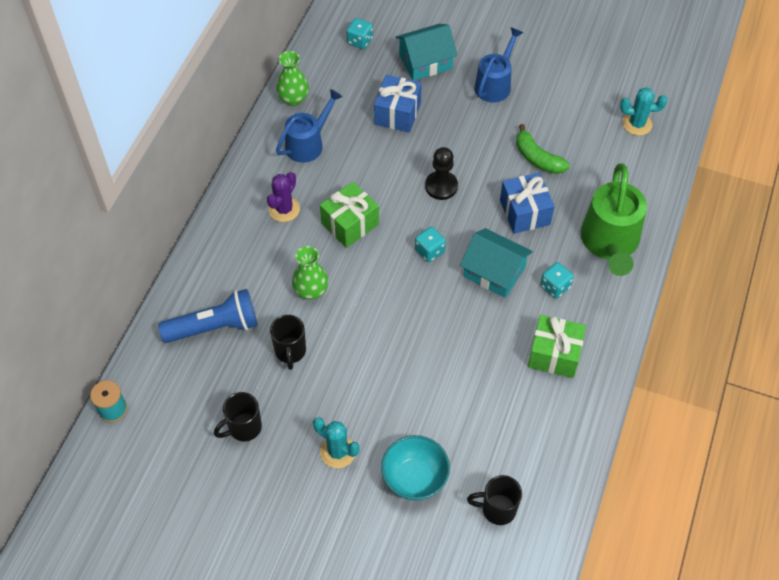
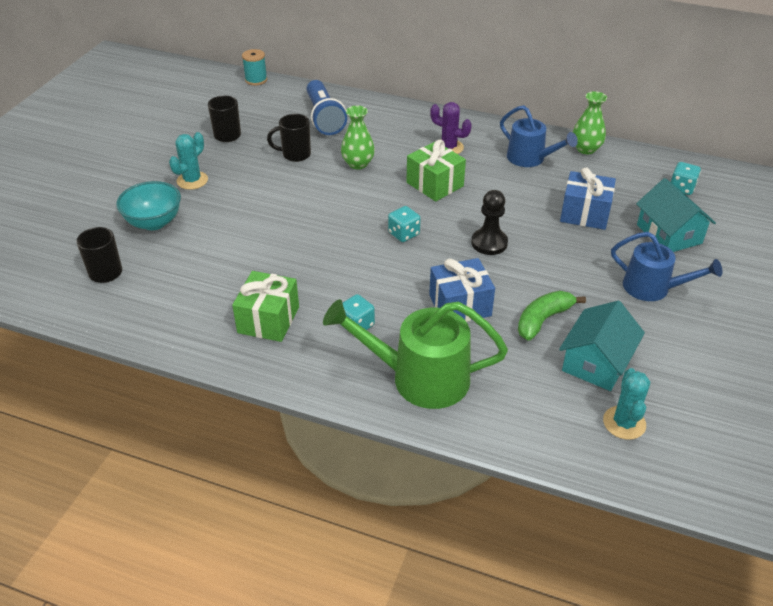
camera: 90 degrees right, 15 degrees down
(494, 272) = (377, 278): turquoise house -> turquoise house (596, 362)

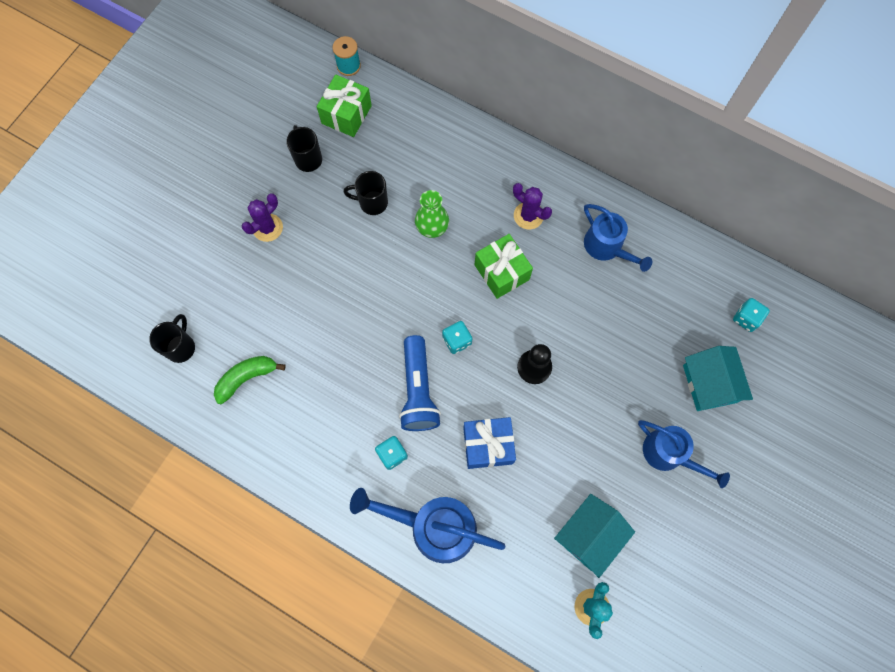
camera: 10 degrees right, 30 degrees up
(154, 222) = (227, 285): turquoise bowl -> none
(192, 180) = (267, 228): turquoise cactus -> purple cactus
(268, 320) = (317, 434): green gift -> green gift (346, 114)
(324, 118) = (410, 145): blue flashlight -> blue flashlight (418, 390)
(419, 378) = (434, 526): green watering can -> blue watering can
(543, 320) = (557, 476): green banana -> green banana (246, 378)
(584, 213) = (637, 340): blue gift -> none
(586, 149) = (668, 241): green vase -> none

